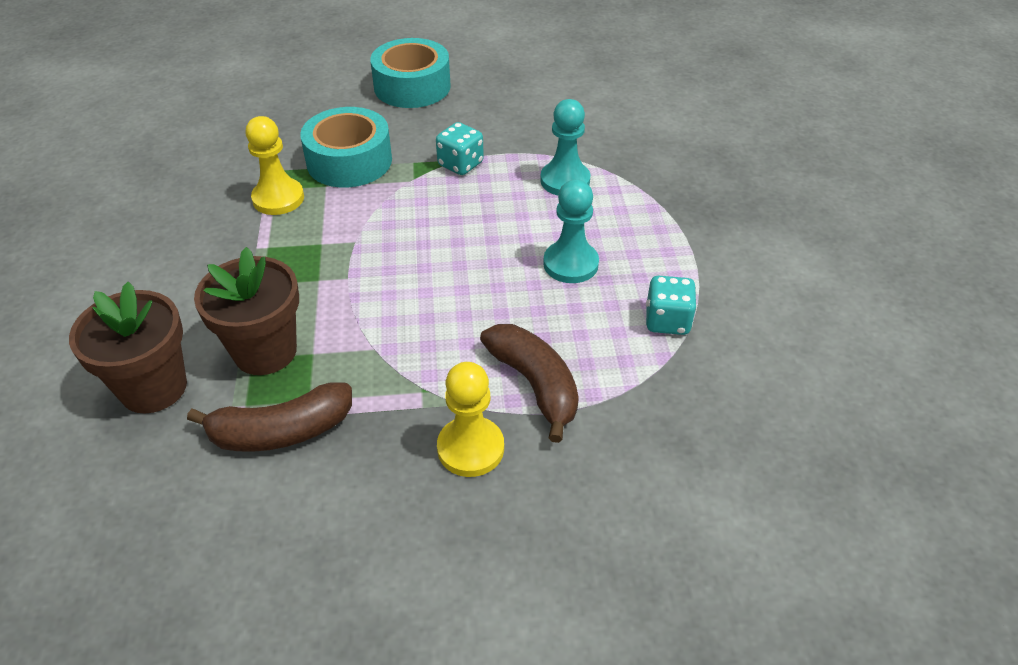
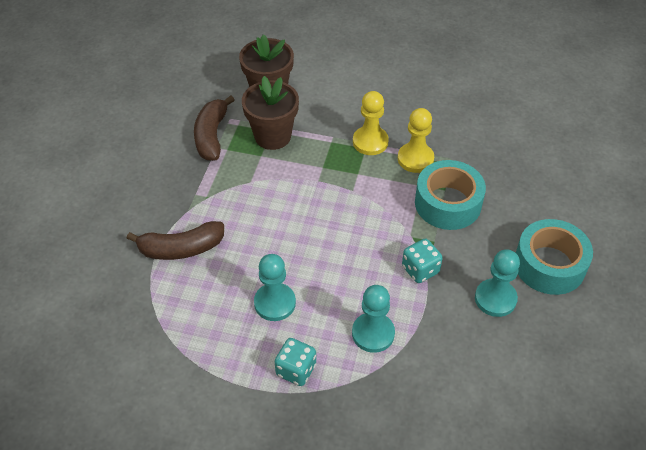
camera: 110 degrees right, 5 degrees up
(470, 448) = (155, 207): yellow pawn -> yellow pawn (370, 142)
(473, 112) = (495, 299): none -> turquoise pawn
(667, 321) = (192, 339): turquoise dice -> turquoise dice (296, 370)

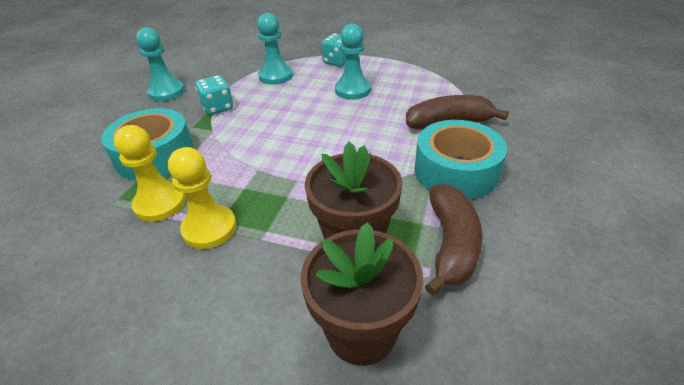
camera: 175 degrees left, 10 degrees down
(549, 265) = (100, 110): turquoise tape -> turquoise tape (456, 171)

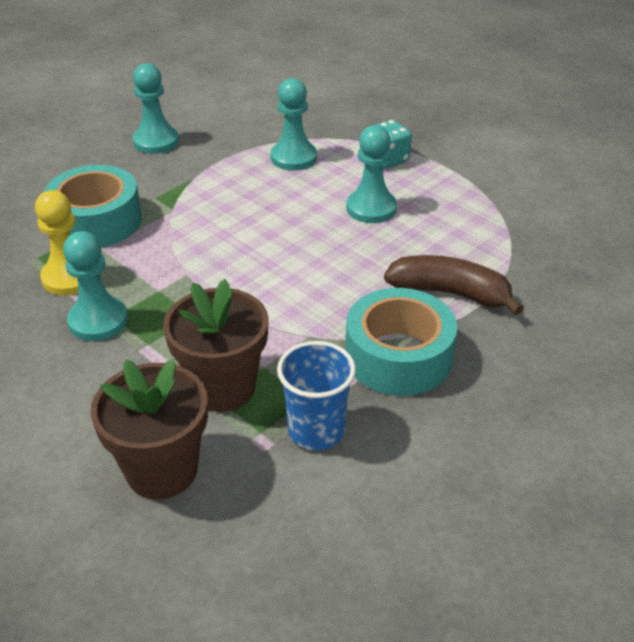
camera: 25 degrees right, 0 degrees up
(209, 228) = (98, 321): yellow pawn -> turquoise pawn
(218, 108) = (197, 182): turquoise dice -> none
(451, 244) = (316, 430): brown banana -> blue cup

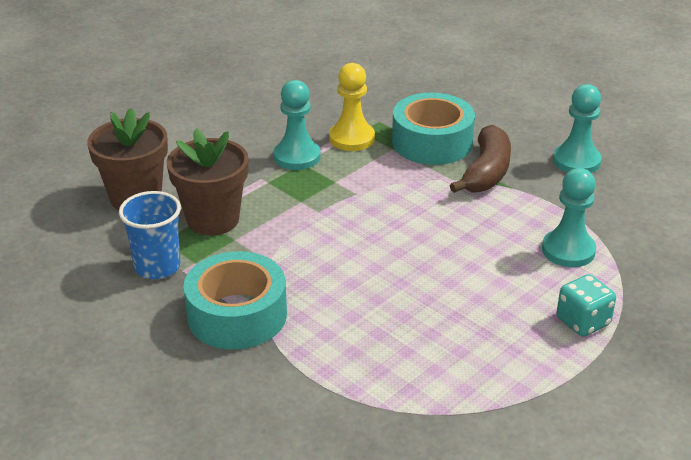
camera: 90 degrees right, 5 degrees down
(371, 208) = (476, 305): turquoise pawn -> none
(450, 293) = (327, 355): brown banana -> brown banana (486, 172)

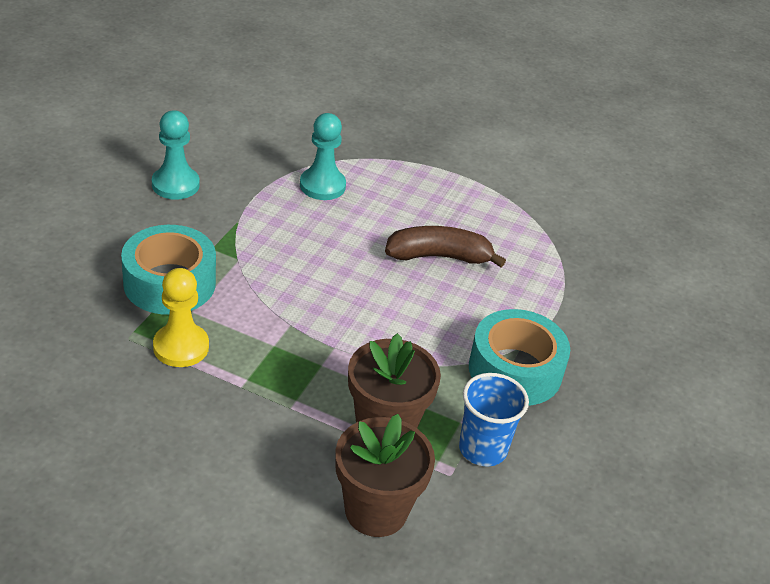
camera: 115 degrees left, 5 degrees up
(297, 157) = (236, 386): turquoise pawn -> none
(486, 172) = (216, 240): brown banana -> brown banana (439, 256)
(583, 322) = (410, 176): turquoise dice -> none

